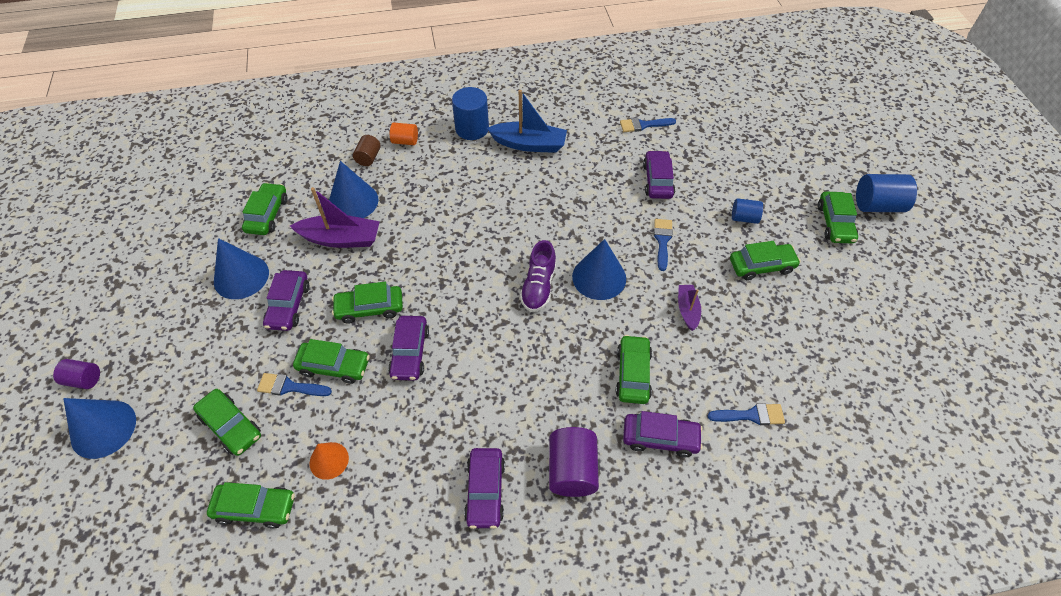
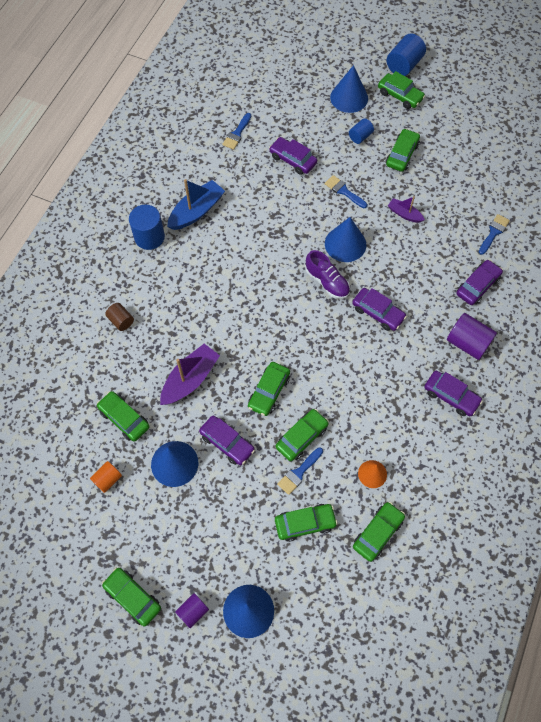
camera: 55 degrees left, 10 degrees up
(353, 201) = (159, 353): blue cone -> blue cone (349, 97)
(405, 141) = (124, 287): orange cylinder -> orange cylinder (108, 479)
(410, 353) = (324, 386): purple car -> purple car (378, 313)
(633, 374) = (427, 272): green car -> green car (133, 597)

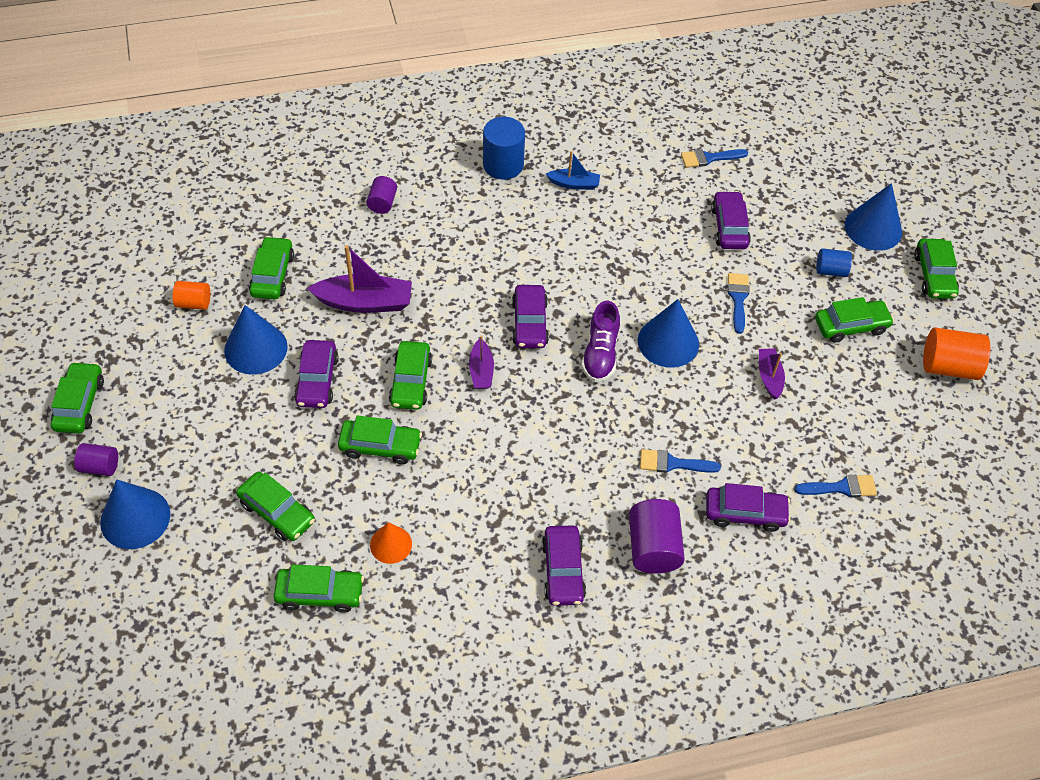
camera: 50 degrees right, 10 degrees down
(121, 321) = (382, 203): brown cylinder -> purple cylinder
(196, 211) = (574, 184): blue boat -> blue boat, size x0.57
(269, 391) = (411, 381): green car -> green car turned 75 degrees counterclockwise
(290, 349) = (481, 371): none -> purple boat
(299, 473) = (334, 469): blue brush -> blue brush (673, 463)
(378, 313) = (607, 428): purple car -> purple car (529, 323)
(404, 65) = (983, 254): blue cylinder -> none
(459, 133) = (948, 366): none -> orange cylinder

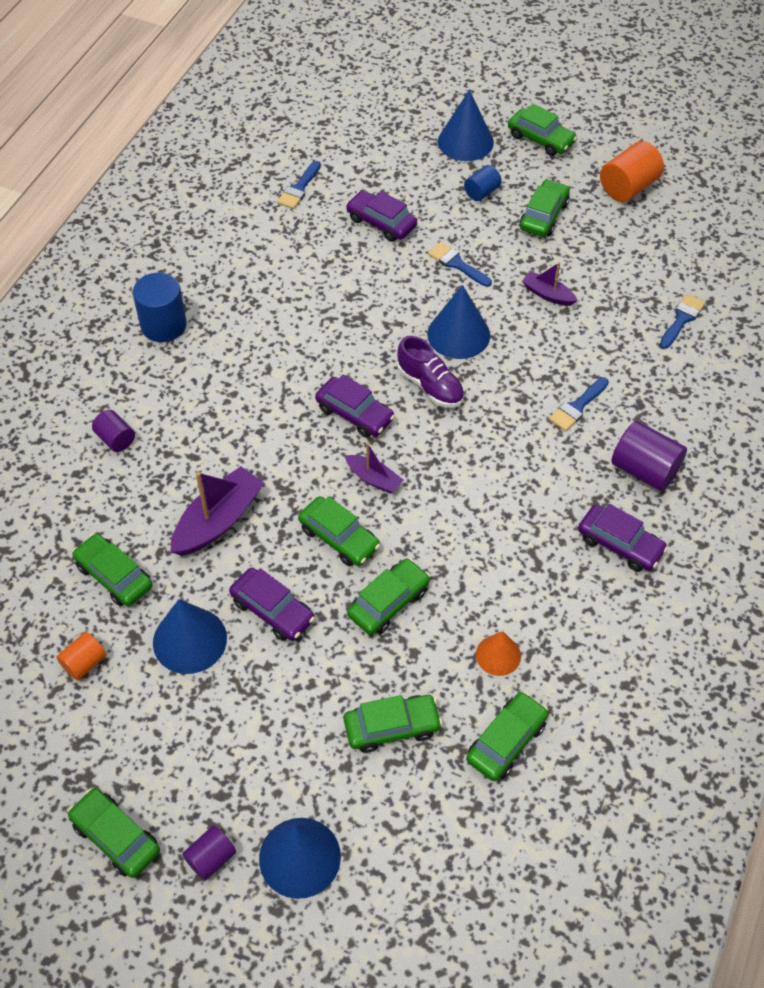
camera: 50 degrees left, 0 degrees up
(574, 184) = (236, 291): blue boat -> none
(745, 513) = (659, 391): purple car -> none

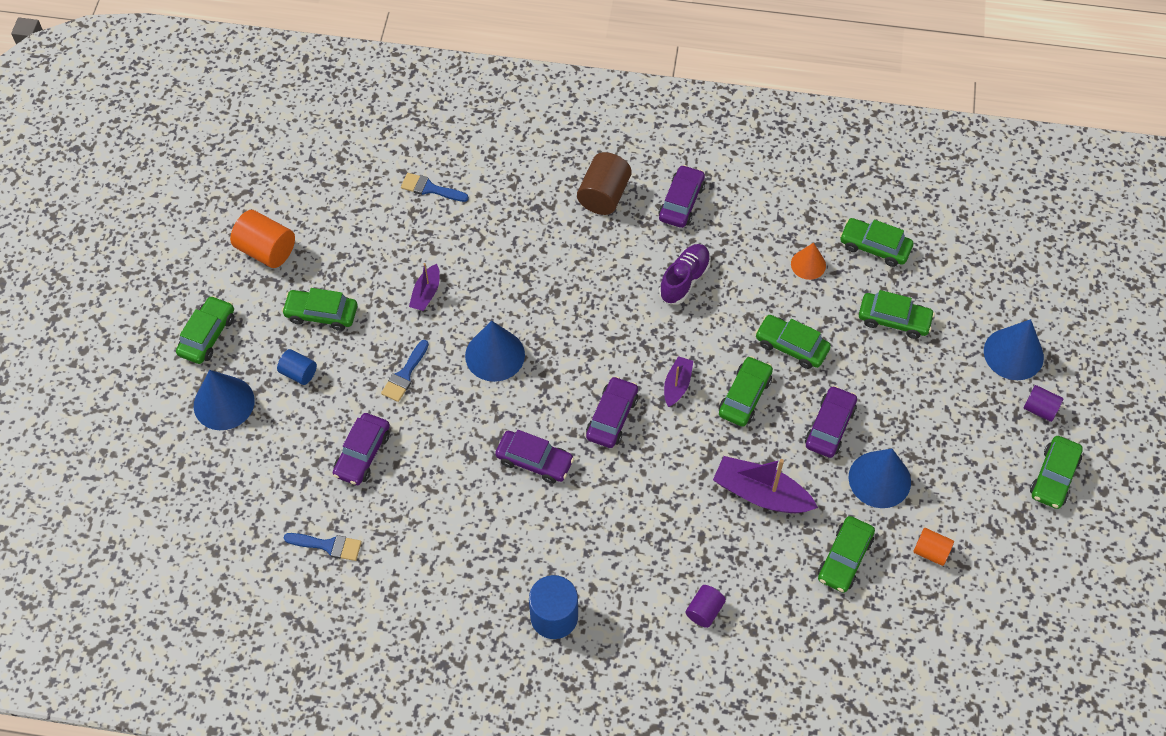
camera: 105 degrees left, 5 degrees up
(328, 342) = (534, 461): none -> purple car
(392, 727) = (894, 320): green car -> green car turned 135 degrees clockwise
(430, 386) = (562, 365): purple shoe -> purple shoe (684, 280)
(577, 407) = (552, 250): blue brush -> none
(644, 470) = (604, 195): purple cylinder -> brown cylinder

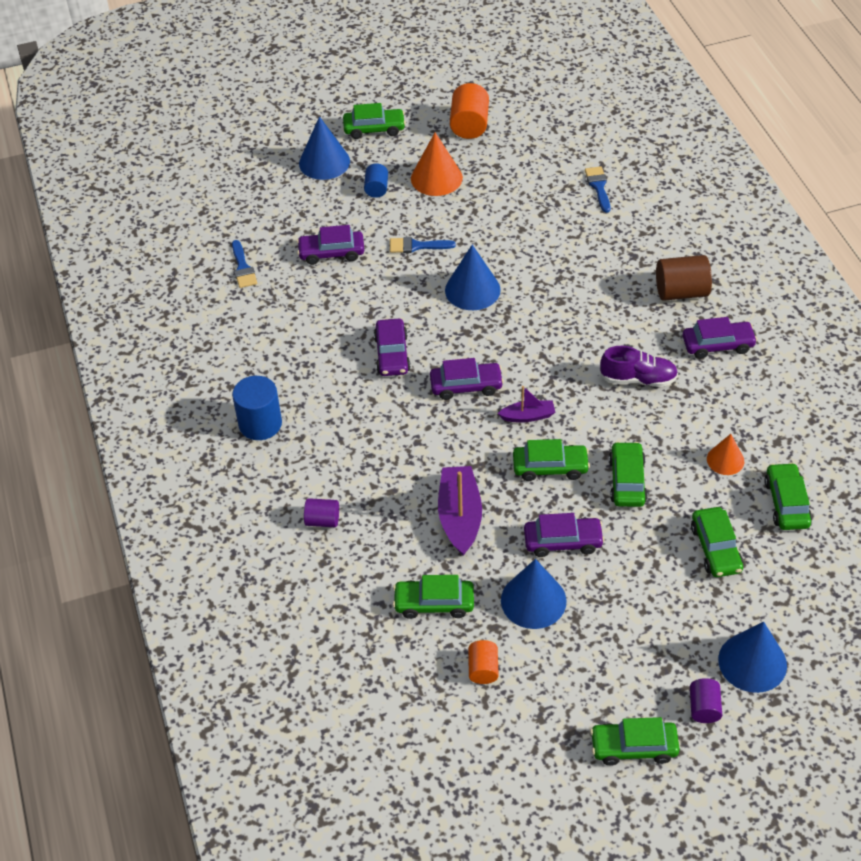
camera: 65 degrees right, 10 degrees down
(321, 314) = (436, 178): green car -> orange cone
(426, 293) = (499, 226): purple boat -> none

